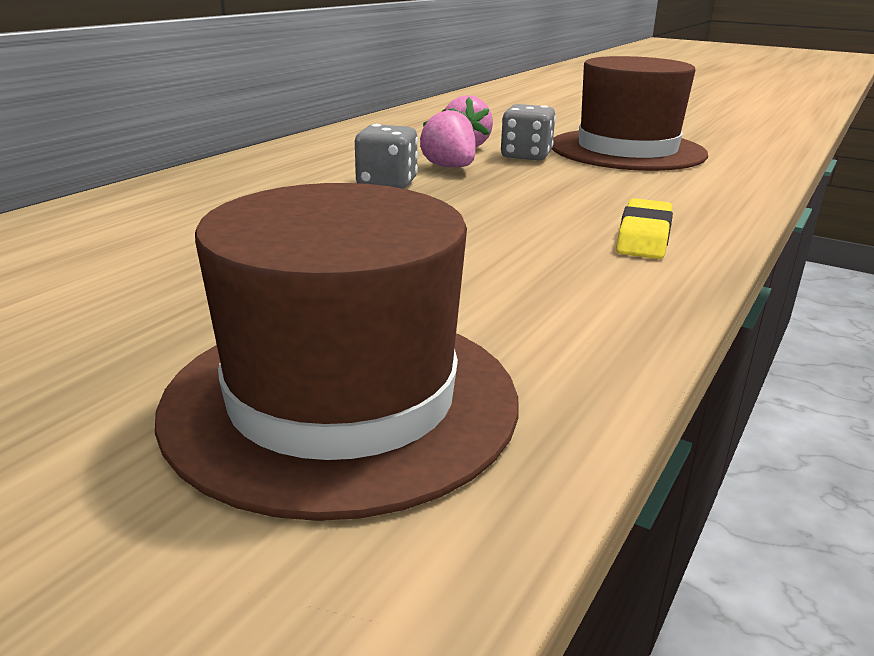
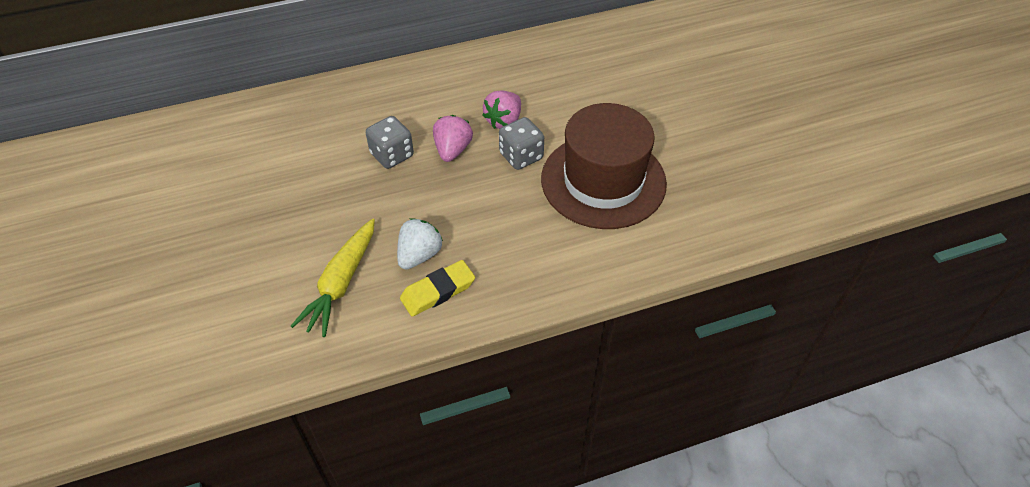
camera: 40 degrees right, 25 degrees up
(342, 400) = (174, 328): brown hat -> none
(523, 268) = (341, 283): none -> yellow carrot
(566, 224) = (419, 255): none -> white strawberry

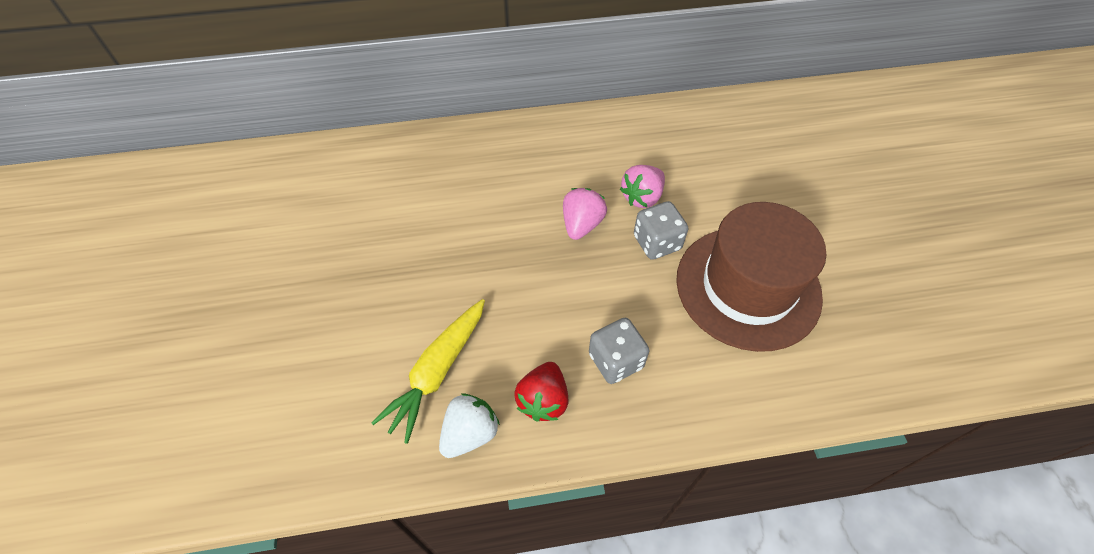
camera: 10 degrees right, 5 degrees up
(392, 155) = (515, 221): grey dice -> grey dice (616, 361)
(419, 255) = (528, 350): white strawberry -> white strawberry (470, 433)
(438, 291) = (543, 400): yellow eraser -> red strawberry

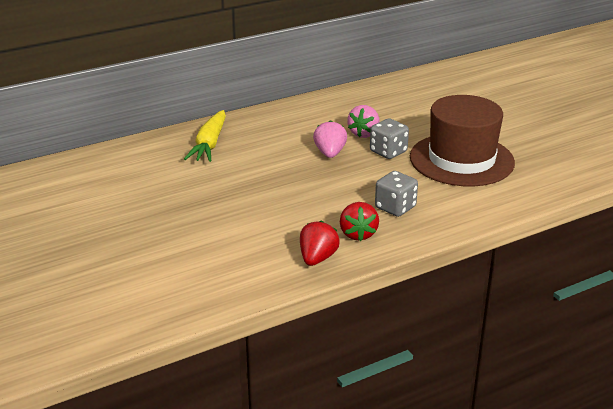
camera: 20 degrees left, 25 degrees down
(437, 372) = (274, 237): yellow carrot -> yellow carrot (209, 144)
(470, 433) = (317, 258): white strawberry -> red strawberry

